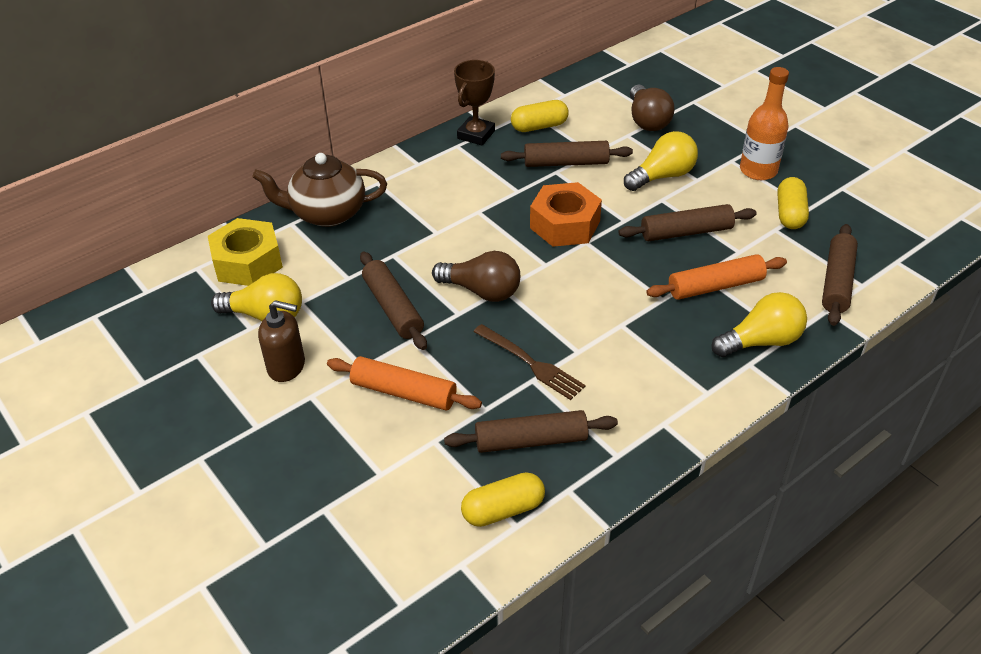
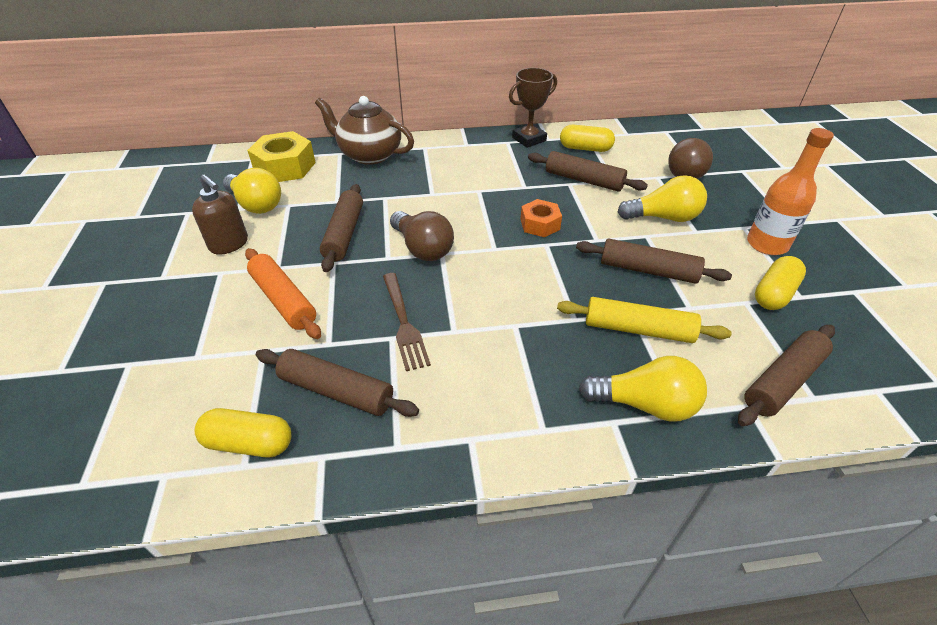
camera: 30 degrees right, 0 degrees up
(564, 224) = (540, 224): orange nut -> orange nut, size x0.61
(715, 286) = (638, 329): orange rolling pin -> yellow rolling pin

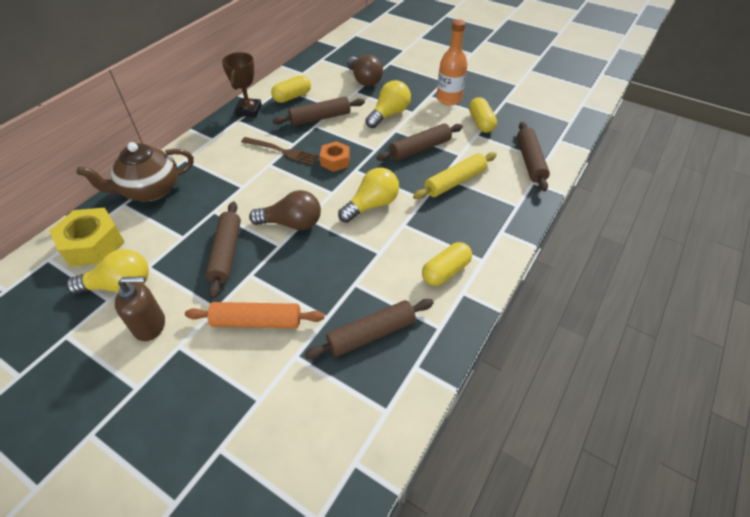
camera: 50 degrees left, 5 degrees up
(249, 443) = (371, 401): yellow capsule -> yellow capsule (445, 271)
(344, 234) = (226, 253): brown rolling pin -> brown rolling pin turned 45 degrees clockwise
(404, 323) = (349, 271): brown fork -> brown fork (282, 151)
(645, 404) = (501, 213): yellow light bulb -> yellow light bulb (372, 205)

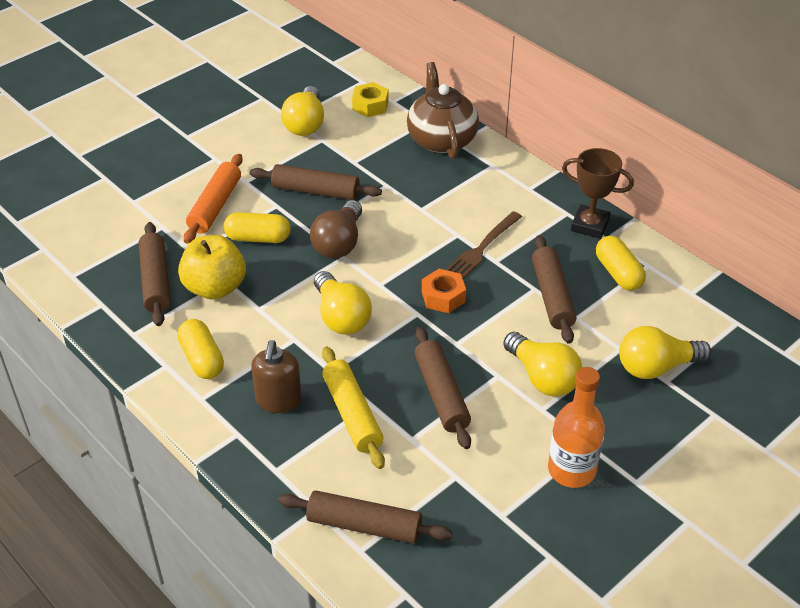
camera: 105 degrees right, 5 degrees down
(93, 244) = (370, 105): yellow nut -> yellow nut, size x0.61
(150, 325) = (247, 142): brown soap dispenser -> brown soap dispenser (278, 400)
(364, 80) = (656, 367): brown light bulb -> yellow light bulb
(366, 287) = (215, 288): none -> yellow apple
(480, 123) = (487, 494): yellow capsule -> yellow capsule (258, 238)

